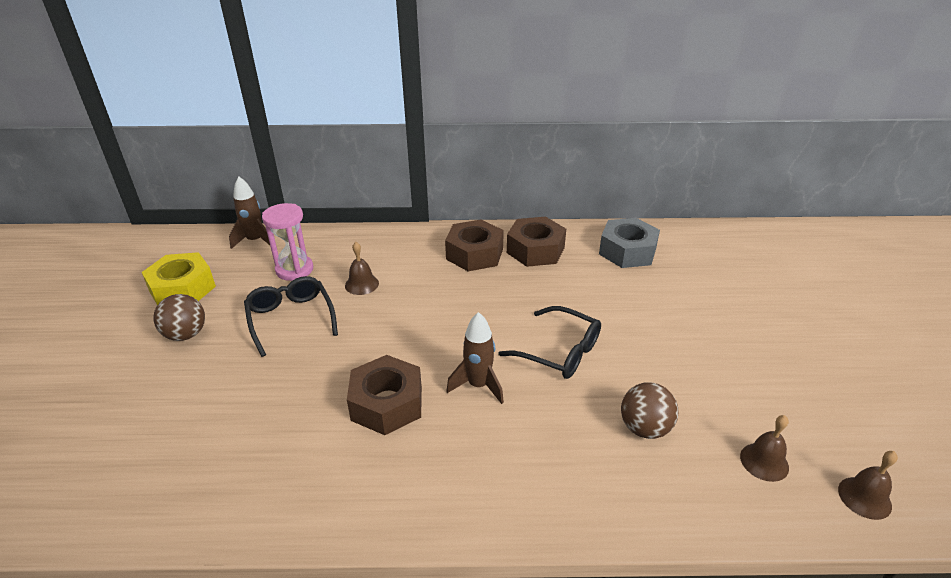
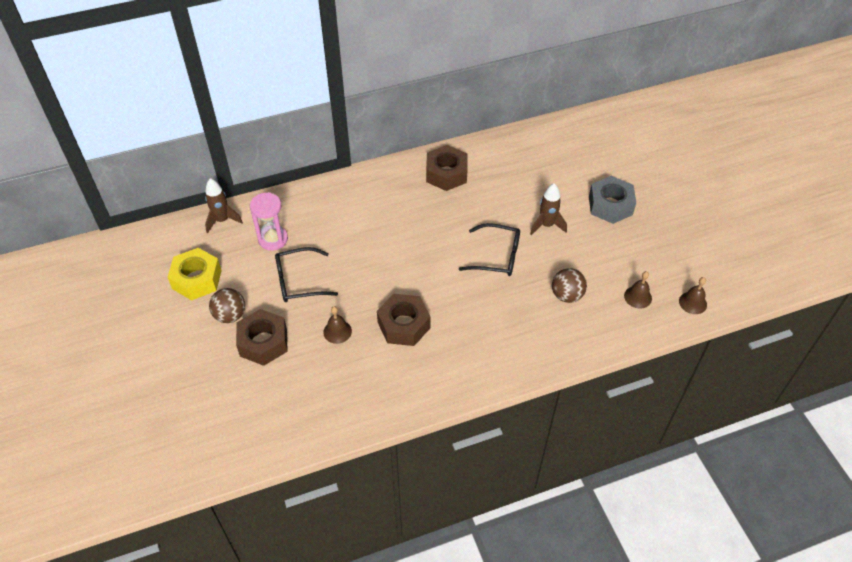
camera: 20 degrees left, 15 degrees up
(291, 318) = (298, 281): black glasses -> black glasses turned 60 degrees counterclockwise
(361, 284) = (333, 238): brown bell -> brown bell (337, 331)
(474, 254) = (403, 189): brown nut -> brown nut (263, 342)
(478, 385) = (455, 296): brown rocket -> brown rocket (546, 225)
(627, 251) = (513, 158): grey nut -> grey nut (610, 205)

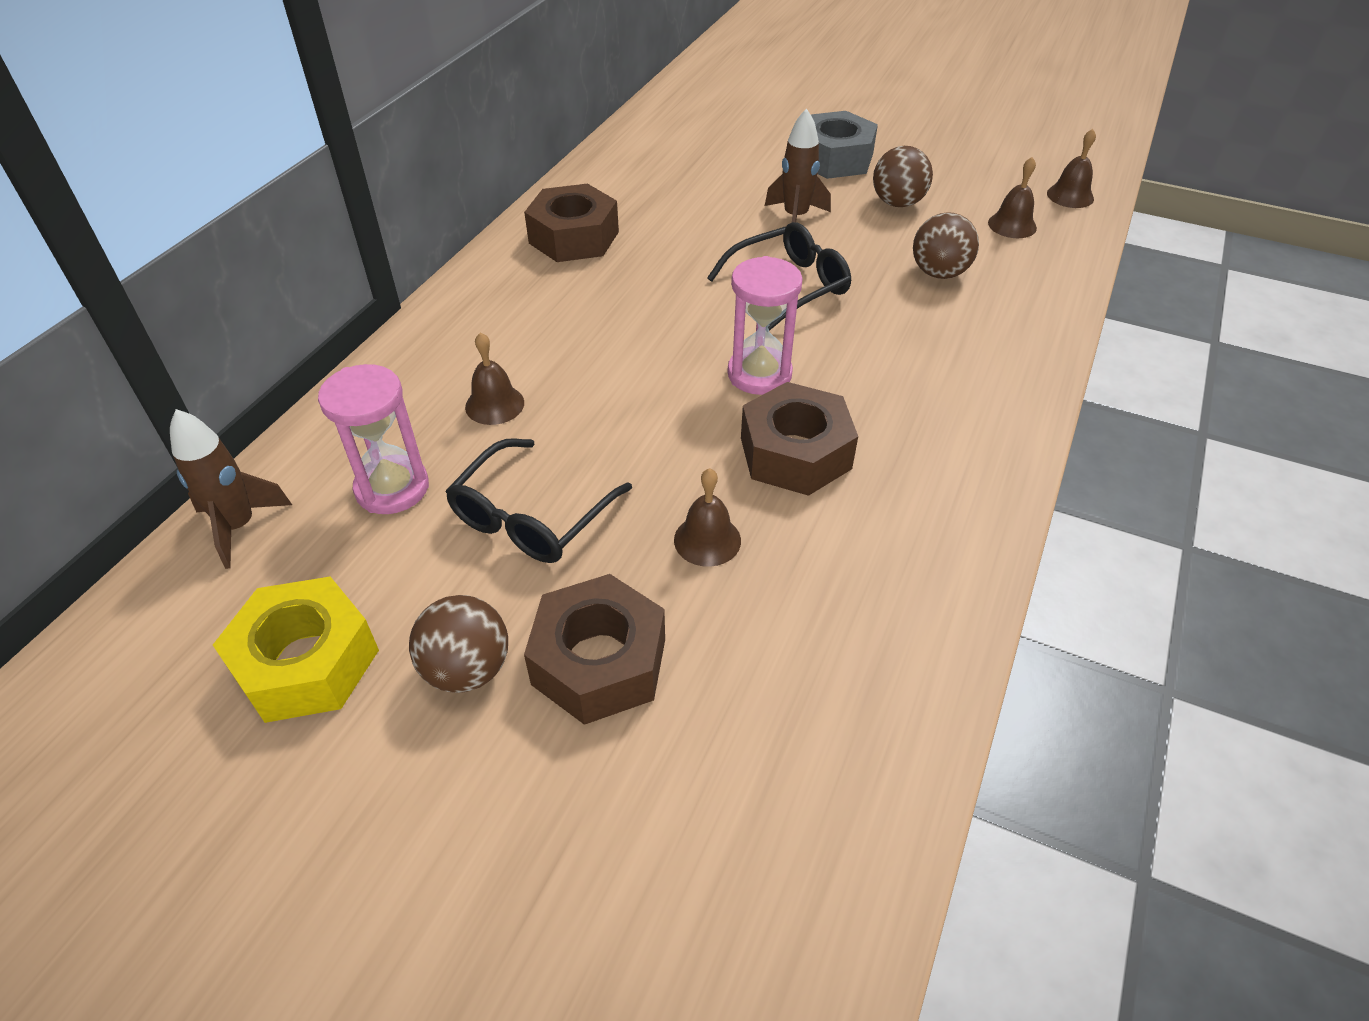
camera: 45 degrees left, 5 degrees down
(335, 230) = (494, 404): none -> brown bell
(433, 286) = (759, 374): none -> pink hourglass
(603, 249) = (897, 203): none -> brown ball

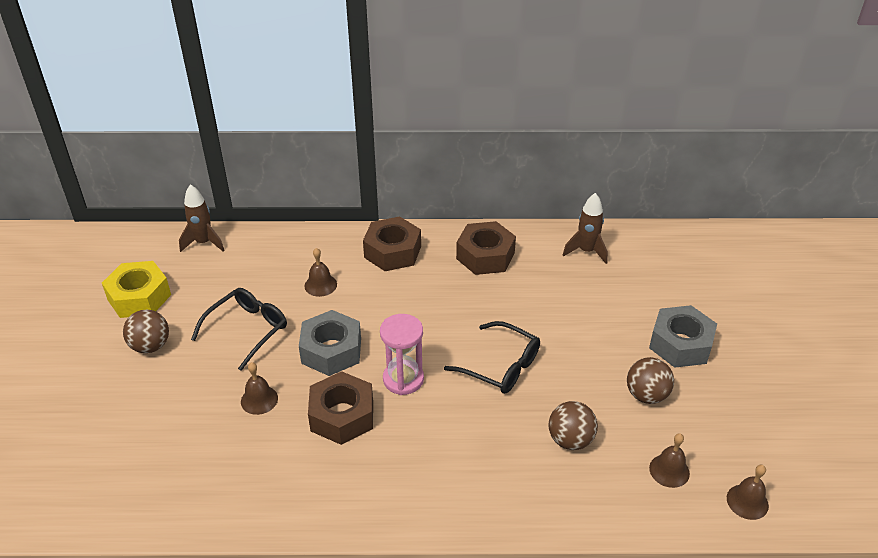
camera: 65 degrees right, 5 degrees down
(392, 488) = (246, 276): pink hourglass -> none
(531, 517) = (247, 330): black glasses -> black glasses turned 120 degrees clockwise
(599, 661) = (168, 387): brown nut -> brown nut (392, 251)
(653, 430) = (331, 351): none -> grey nut
(795, 218) = (583, 346): brown rocket -> brown rocket (586, 251)

